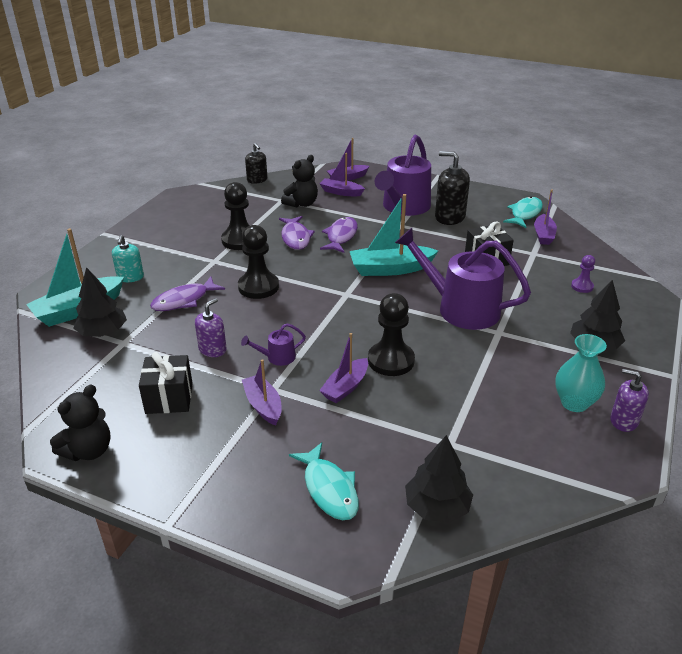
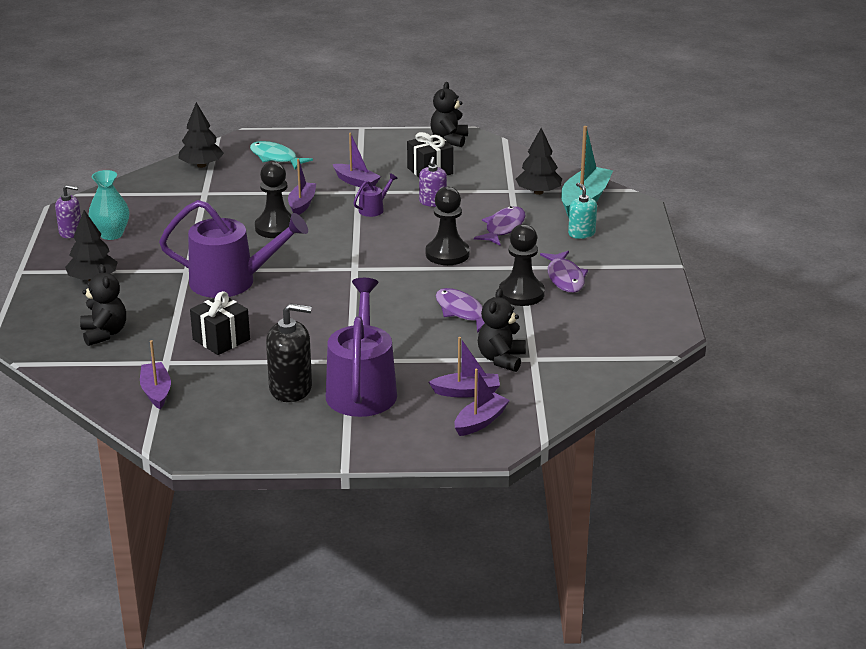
camera: 155 degrees right, 5 degrees down
(257, 180) = (603, 382): black soap dispenser -> none
(341, 236) = (411, 327): purple fish -> purple fish (565, 278)
(390, 269) = (326, 303): turquoise boat -> none
(525, 214) = (187, 421): turquoise fish -> none
(582, 286) = (104, 334): purple pawn -> black teddy bear

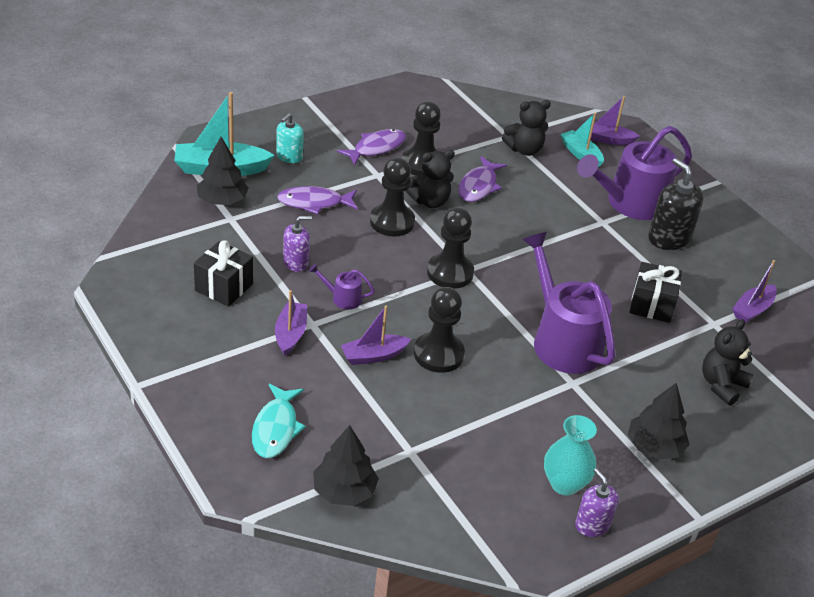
camera: 125 degrees left, 10 degrees up
(358, 260) = (450, 273): none -> black pawn
(449, 140) = (131, 298): black teddy bear -> black teddy bear (430, 201)
(466, 392) = (581, 154): purple boat -> turquoise boat

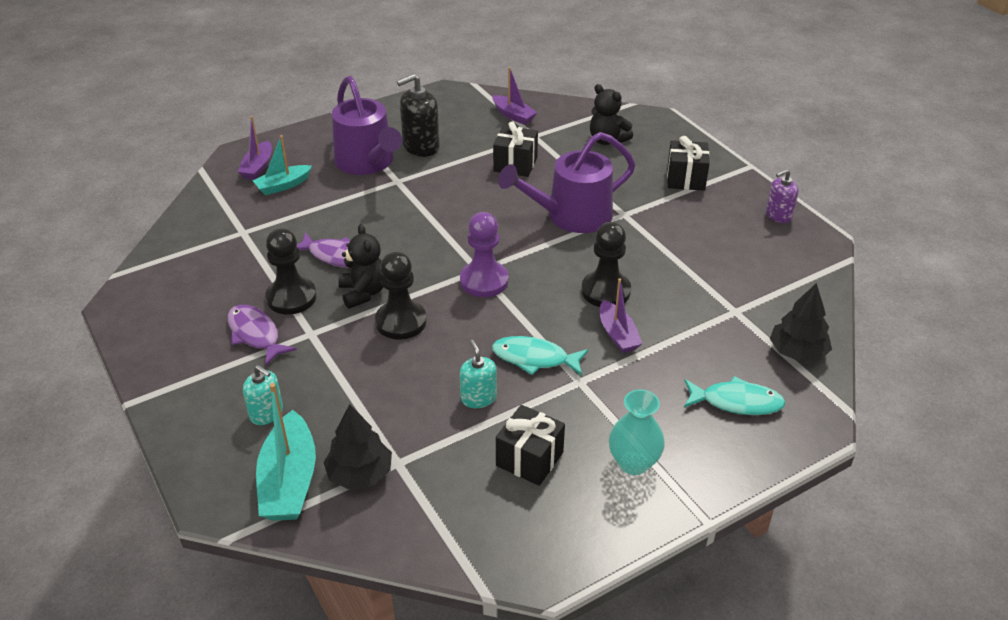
camera: 85 degrees left, 0 degrees up
(290, 334) = (598, 397): purple boat -> none
(296, 262) = (478, 398): purple soap dispenser -> turquoise soap dispenser
(314, 203) = (365, 386): purple fish -> none
(342, 298) = (534, 358): purple watering can -> turquoise fish
(450, 273) = (484, 281): black pawn -> purple pawn
(524, 150) = (271, 222): black teddy bear -> none
(564, 484) = (741, 226): turquoise vase -> turquoise vase (633, 463)
(654, 447) = (686, 179): black tree -> black gift

